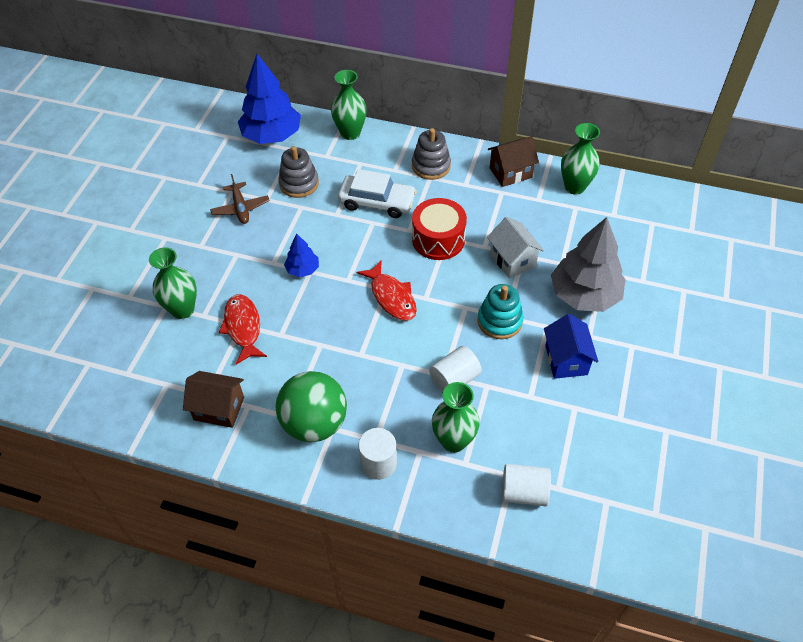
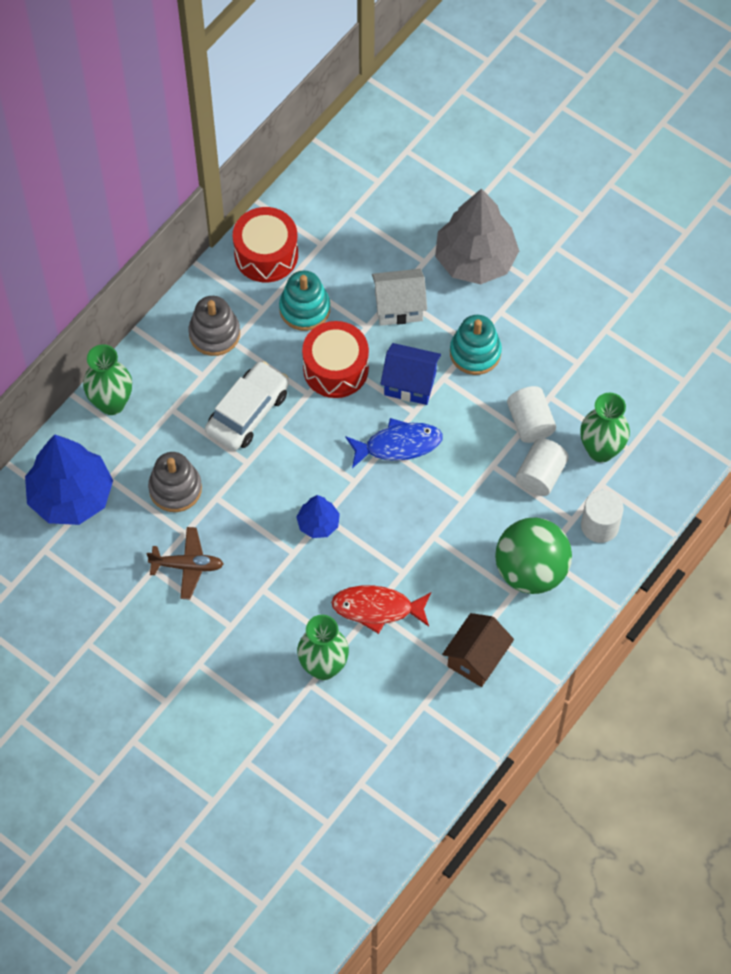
camera: 70 degrees left, 10 degrees up
(391, 297) = (398, 445): red fish -> blue fish
(478, 207) = (304, 309): none -> turquoise stacking toy
(510, 173) = (266, 254): brown house -> red drum
(523, 492) = (677, 411): white cylinder -> white cylinder (540, 475)
(566, 360) = (548, 312): blue house -> blue house (410, 383)
(574, 187) = (319, 199): green vase -> none

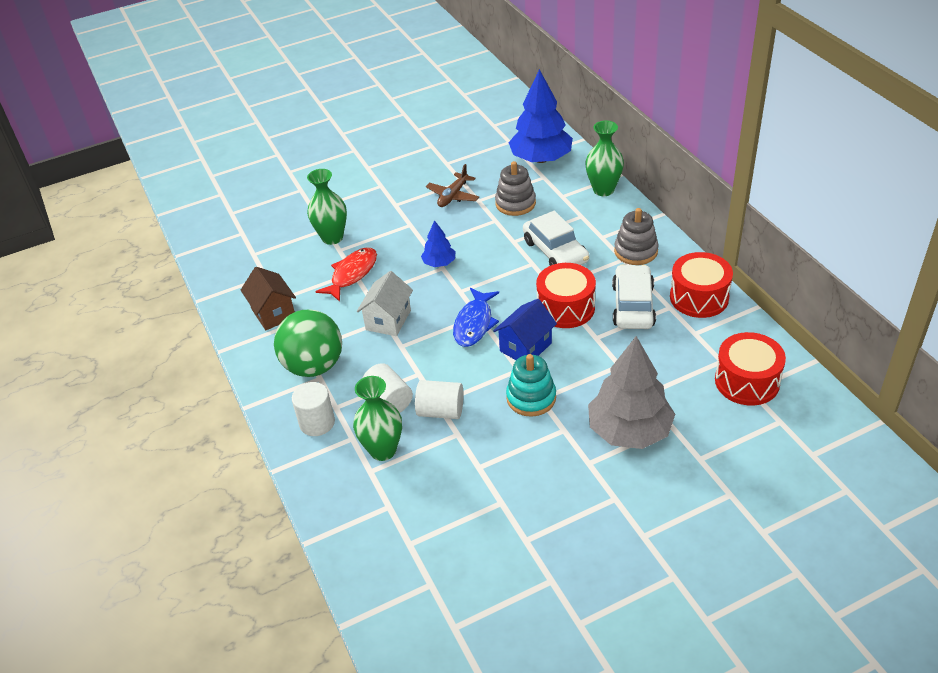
camera: 120 degrees right, 20 degrees down
(304, 309) = (633, 305): turquoise stacking toy -> white car
(368, 186) = (747, 381): none -> red drum
(399, 307) = (605, 363): white house -> white house (388, 320)

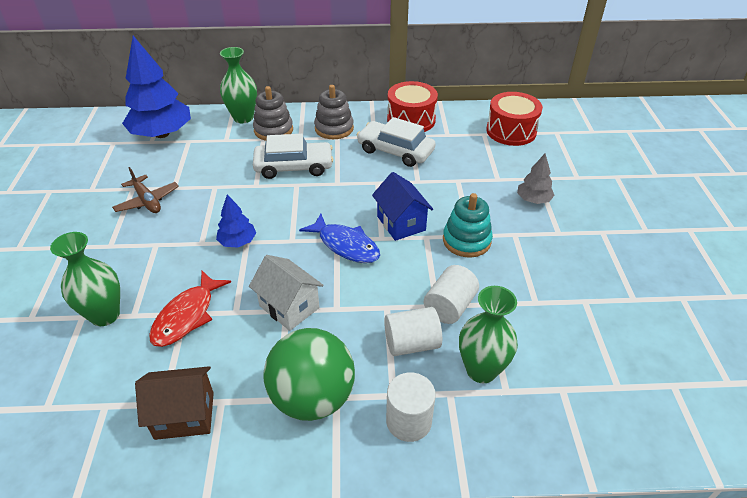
camera: 70 degrees left, 0 degrees up
(352, 274) = (187, 316): red fish -> red fish turned 120 degrees counterclockwise
(515, 203) = (205, 167): grey stacking toy -> grey stacking toy (273, 130)
(565, 308) = (370, 185): red drum -> none
(629, 431) = (533, 200): grey tree -> grey tree, size x0.49

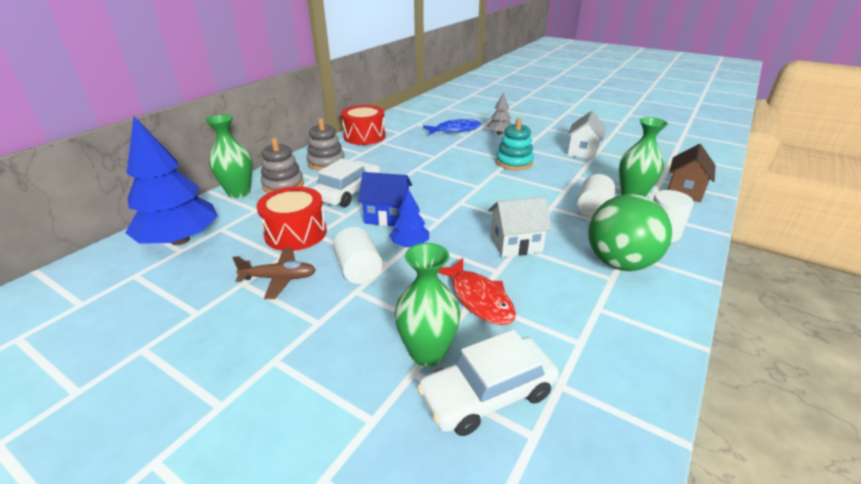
camera: 55 degrees left, 10 degrees down
(184, 415) = (603, 333): brown house -> brown house (684, 191)
(345, 245) = (471, 201): blue fish -> blue fish (455, 130)
(395, 151) = (391, 152): white car -> white car (487, 394)
(401, 223) = (471, 175): blue house -> blue house (387, 216)
(449, 306) = (569, 187): white cylinder -> white cylinder (358, 270)
(511, 131) = (426, 116): red drum -> red drum (296, 233)
(566, 287) = (583, 152): none -> white house

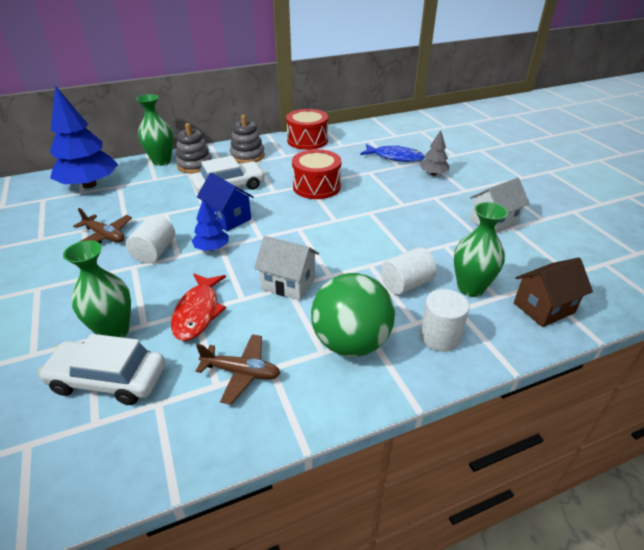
camera: 35 degrees right, 5 degrees up
(296, 233) = (154, 207): red drum -> red drum (316, 186)
(514, 162) = (402, 208): turquoise stacking toy -> none
(583, 323) = (241, 372): none -> brown plane

